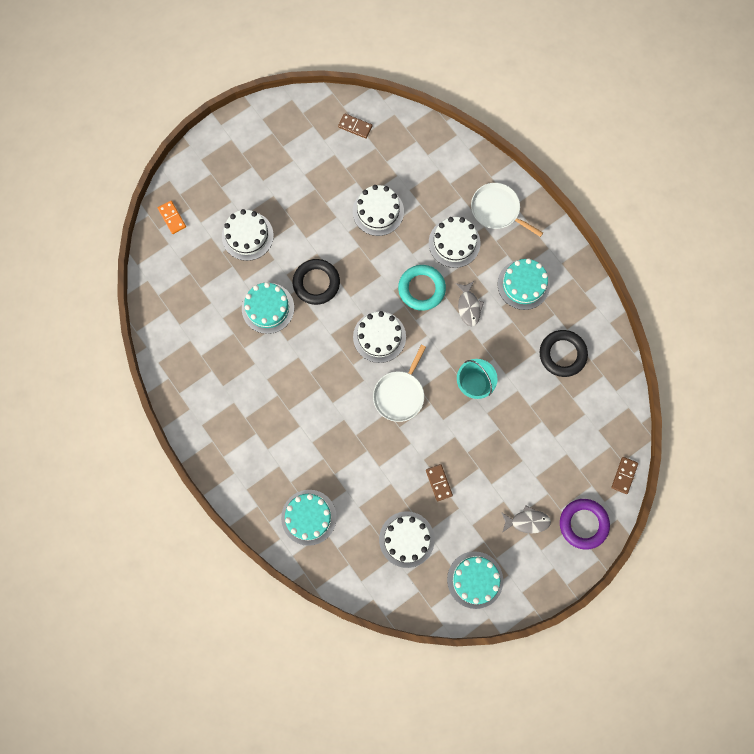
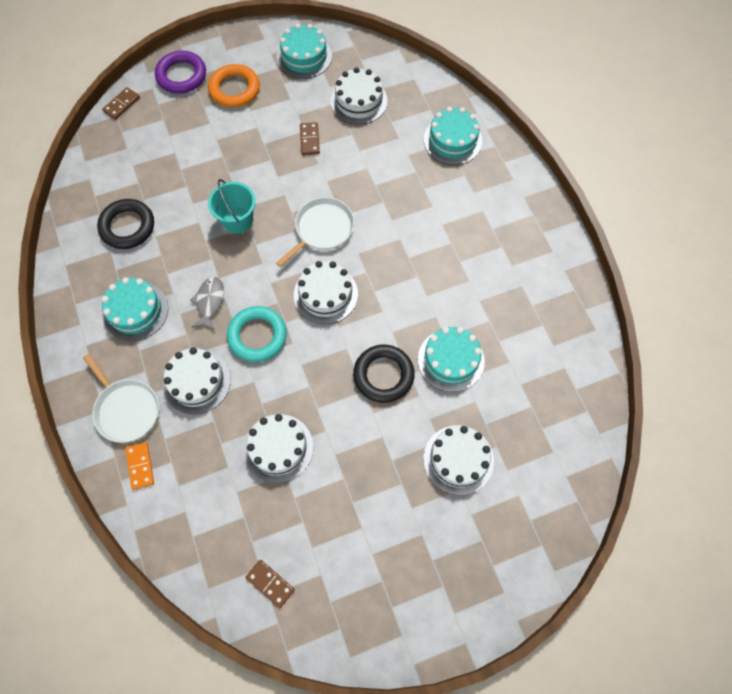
camera: 165 degrees left, 10 degrees down
(172, 218) = (557, 512): orange domino -> orange domino (140, 466)
(527, 521) = (234, 89): grey fish -> orange ring

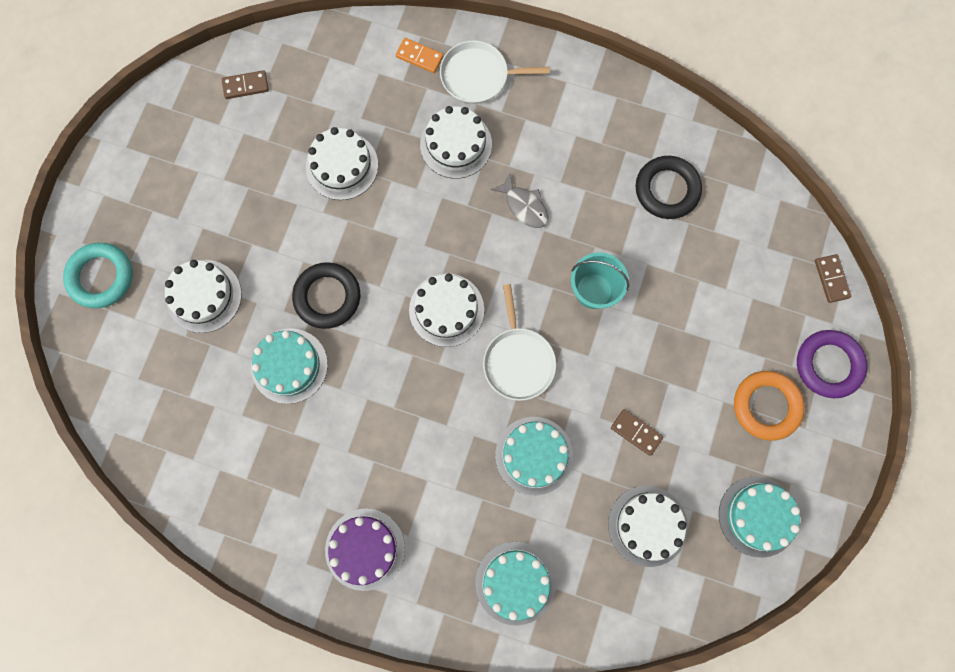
camera: 130 degrees right, 10 degrees up
(135, 311) = (567, 140): turquoise cake -> turquoise cake (534, 455)
(257, 336) = (456, 221): turquoise ring -> turquoise ring (101, 277)
(513, 227) = (365, 549): none -> purple cake

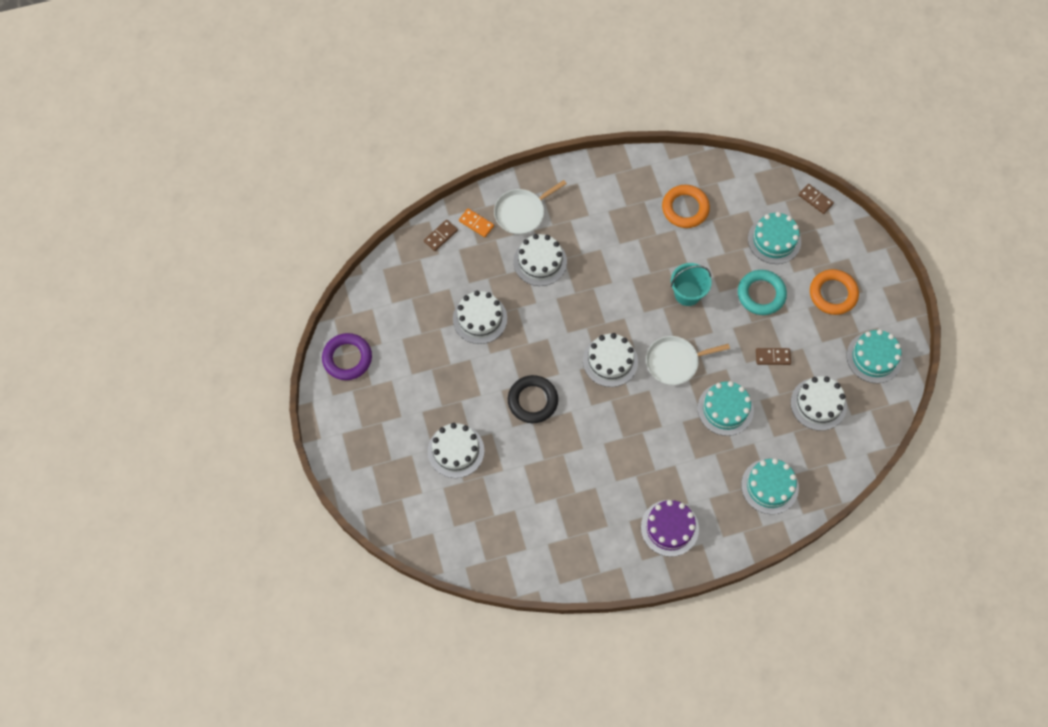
camera: 35 degrees left, 10 degrees down
(101, 277) = (381, 482): turquoise ring -> turquoise ring (761, 294)
(246, 86) = (380, 309): brown domino -> brown domino (440, 236)
(289, 366) = (541, 456): turquoise cake -> turquoise cake (774, 240)
(419, 56) = (476, 223): orange domino -> orange domino turned 45 degrees clockwise
(518, 360) = (675, 362): white pan -> white pan turned 120 degrees clockwise
(524, 206) = (609, 271): grey fish -> none
(667, 189) = (685, 208): black ring -> orange ring
(828, 365) = (849, 248): purple ring -> purple ring (347, 358)

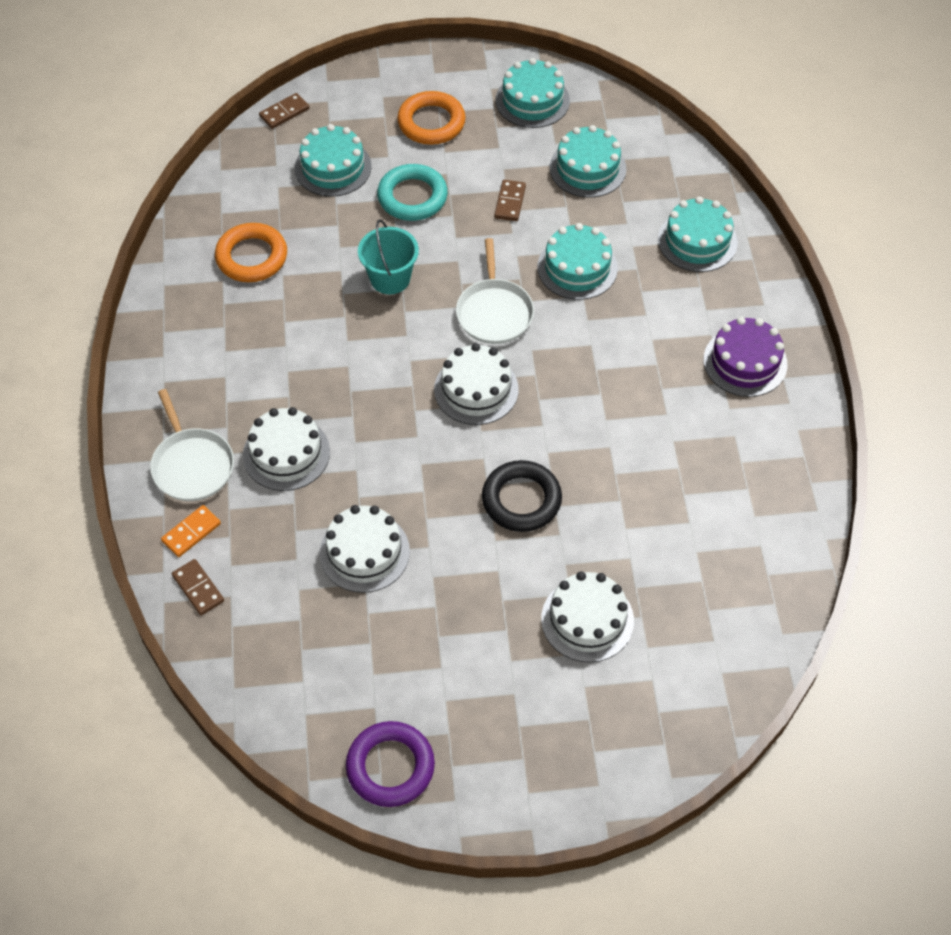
camera: 80 degrees left, 10 degrees down
(818, 404) = (587, 168): white cake -> turquoise cake

